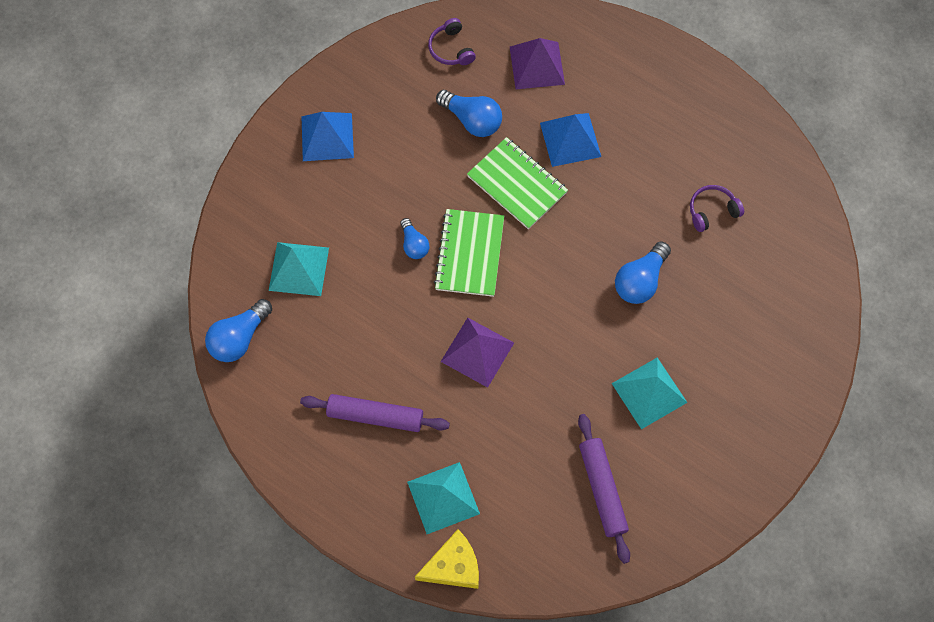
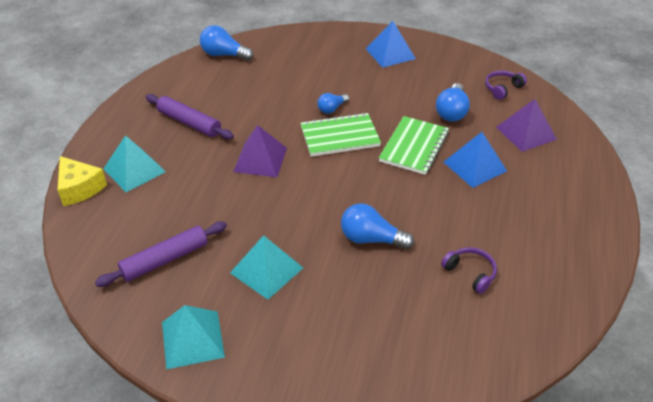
camera: 70 degrees right, 25 degrees down
(298, 268) = (285, 65): turquoise pyramid -> turquoise pyramid (192, 339)
(375, 415) = (189, 123): purple rolling pin -> purple rolling pin turned 45 degrees counterclockwise

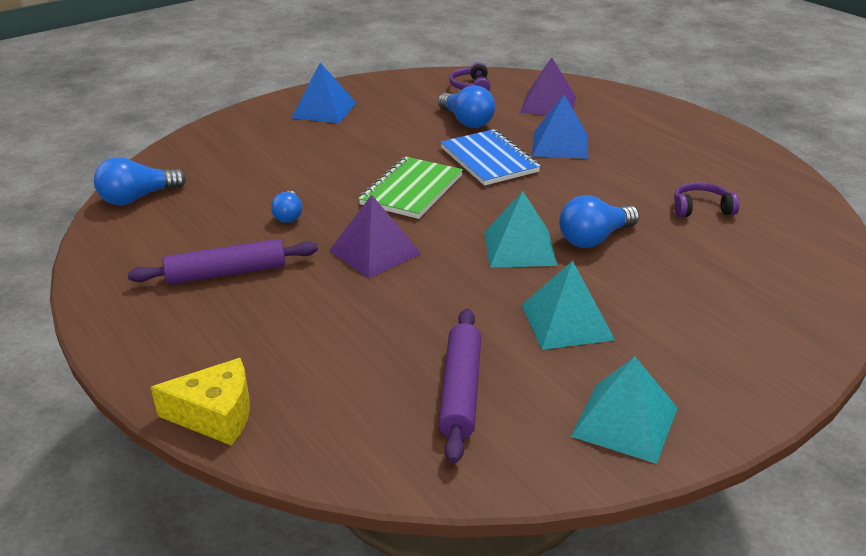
camera: 50 degrees left, 10 degrees down
(134, 170) = (251, 351): turquoise pyramid -> turquoise pyramid (520, 248)
(332, 109) = (358, 175): blue light bulb -> blue light bulb (289, 216)
(414, 147) = (489, 160): green notebook -> blue notebook

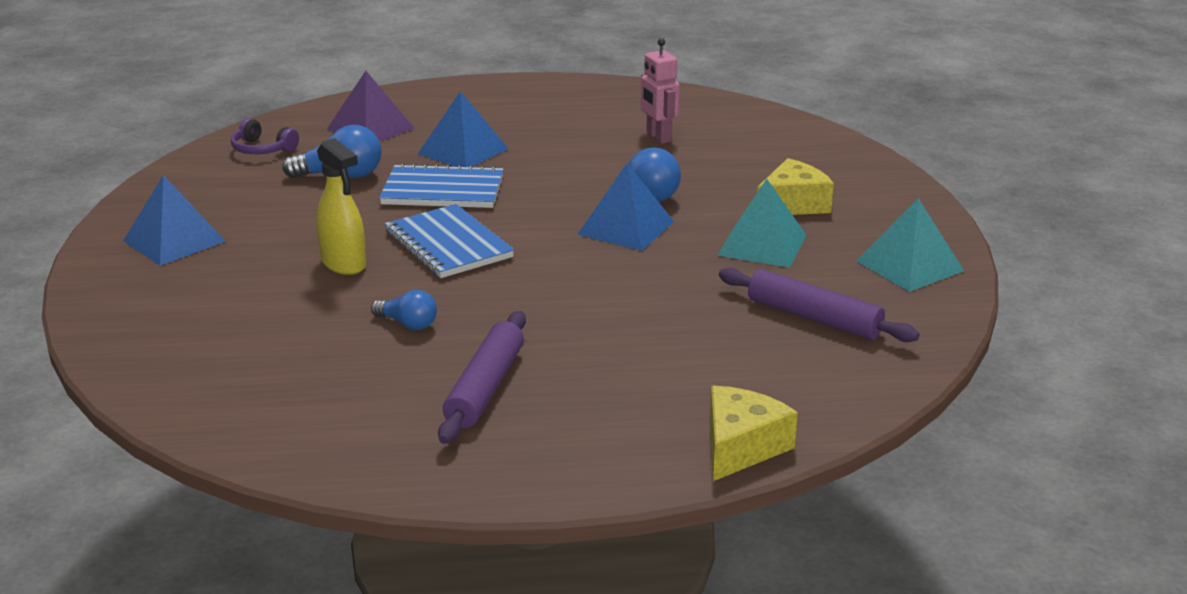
camera: 60 degrees left, 5 degrees down
(138, 198) = (220, 413): blue light bulb -> none
(347, 167) = (344, 264): none -> yellow spray bottle
(374, 252) = (546, 296): purple pyramid -> none
(411, 190) = (448, 245): green notebook -> blue notebook
(520, 248) = (626, 228): turquoise pyramid -> blue pyramid
(667, 314) = (793, 204): none -> yellow cheese
(701, 209) = (658, 137): purple headphones -> pink robot

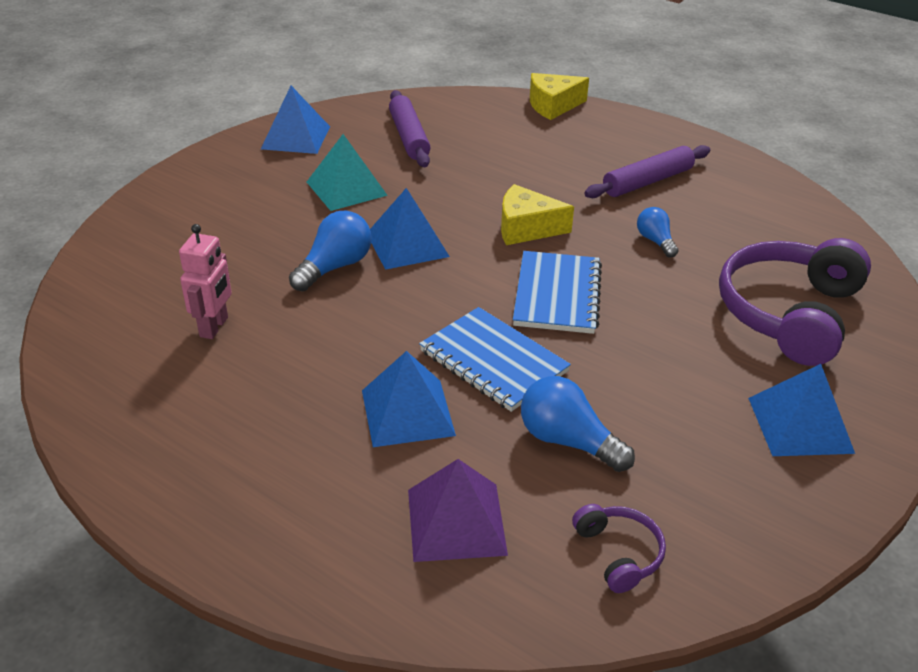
camera: 140 degrees left, 10 degrees up
(222, 313) = (789, 313): none -> purple headphones
(344, 264) = (659, 316): yellow spray bottle -> none
(793, 204) = (263, 206): yellow cheese -> yellow cheese (526, 228)
(909, 266) = (296, 137): turquoise pyramid -> blue pyramid

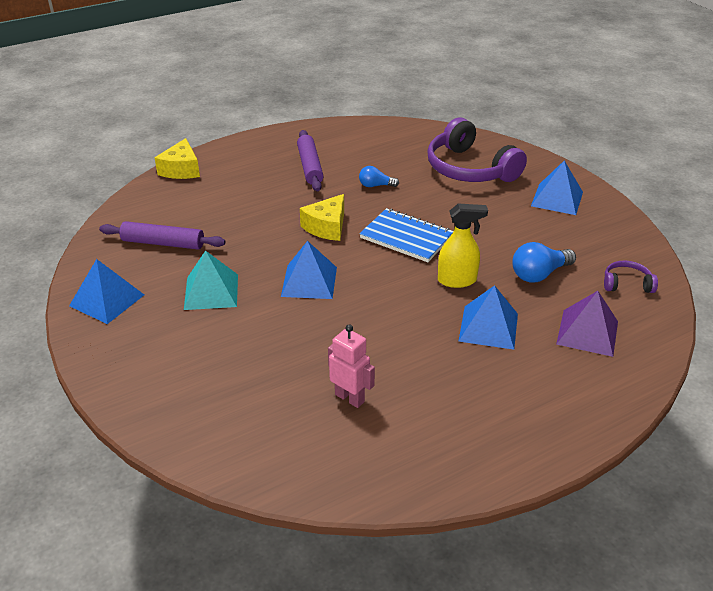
camera: 65 degrees left, 0 degrees up
(335, 267) = (313, 321): blue light bulb -> none
(493, 361) = (457, 280): blue notebook -> yellow spray bottle

